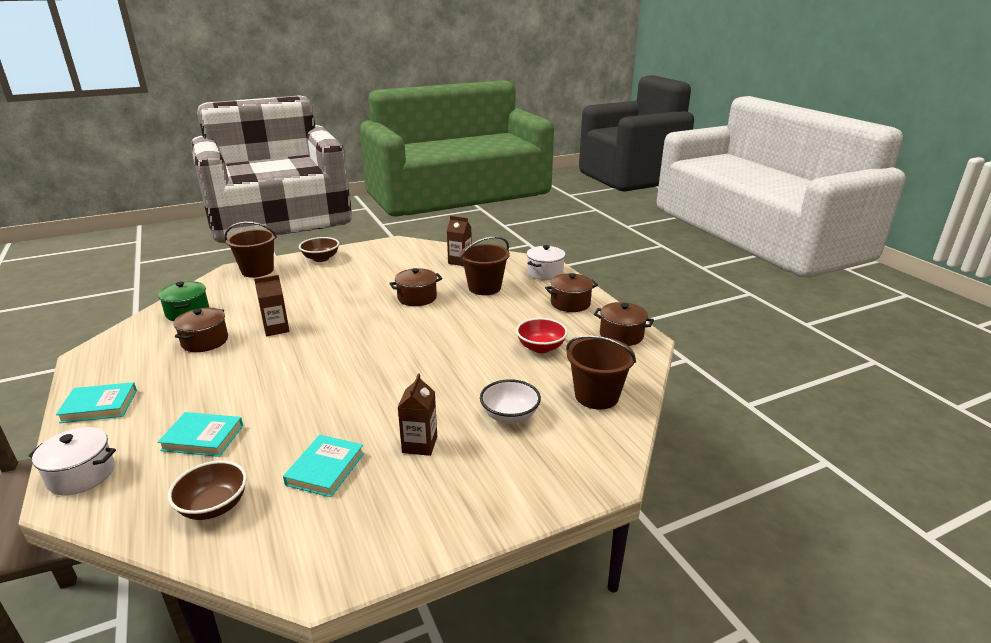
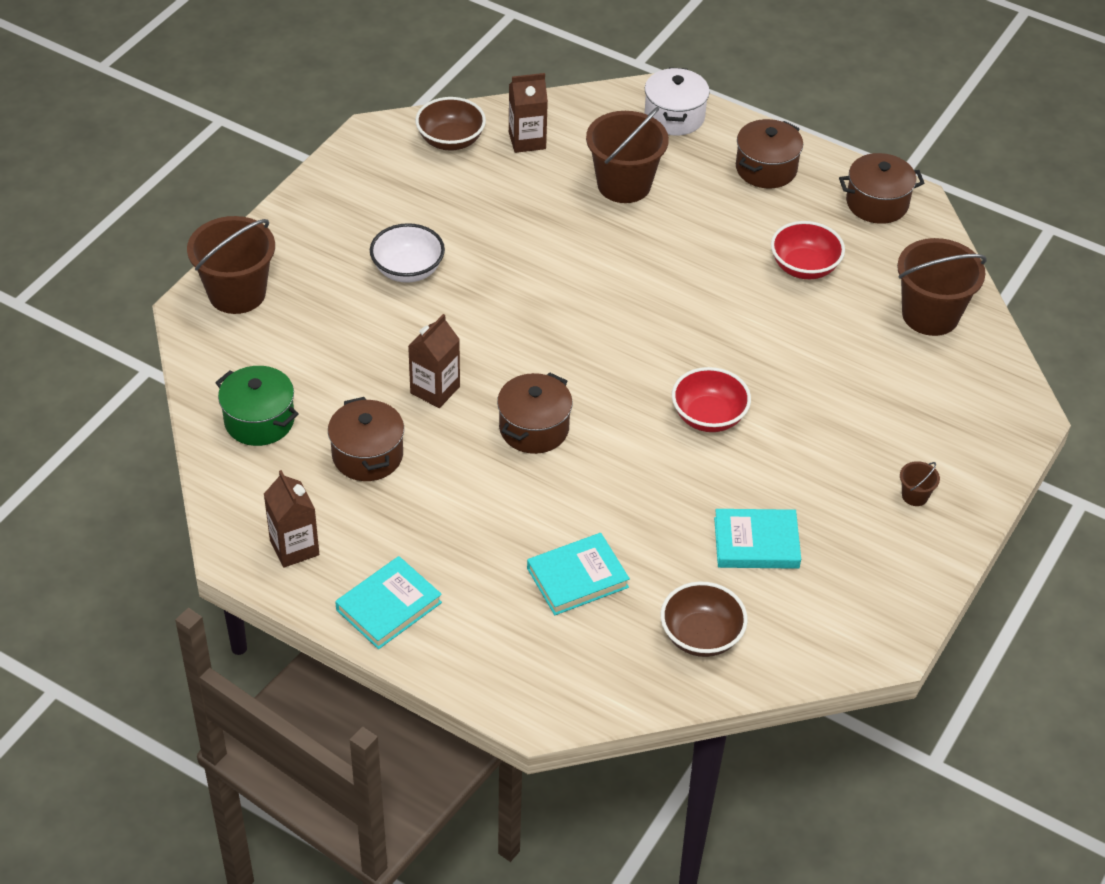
camera: 35 degrees left, 20 degrees up
(81, 475) = (513, 682): white pot -> none
(321, 258) = (302, 223): brown bowl -> brown bowl (450, 140)
(325, 469) = (756, 543): turquoise book -> turquoise book turned 75 degrees counterclockwise
(392, 392) = (708, 417): none -> red bowl
(417, 298) = (554, 246): brown pot -> brown pot (534, 428)
(419, 444) = (816, 468): brown carton -> brown carton (294, 547)
(465, 491) = (915, 496): none -> brown bucket
(510, 416) = (868, 386): white bowl -> white bowl (408, 270)

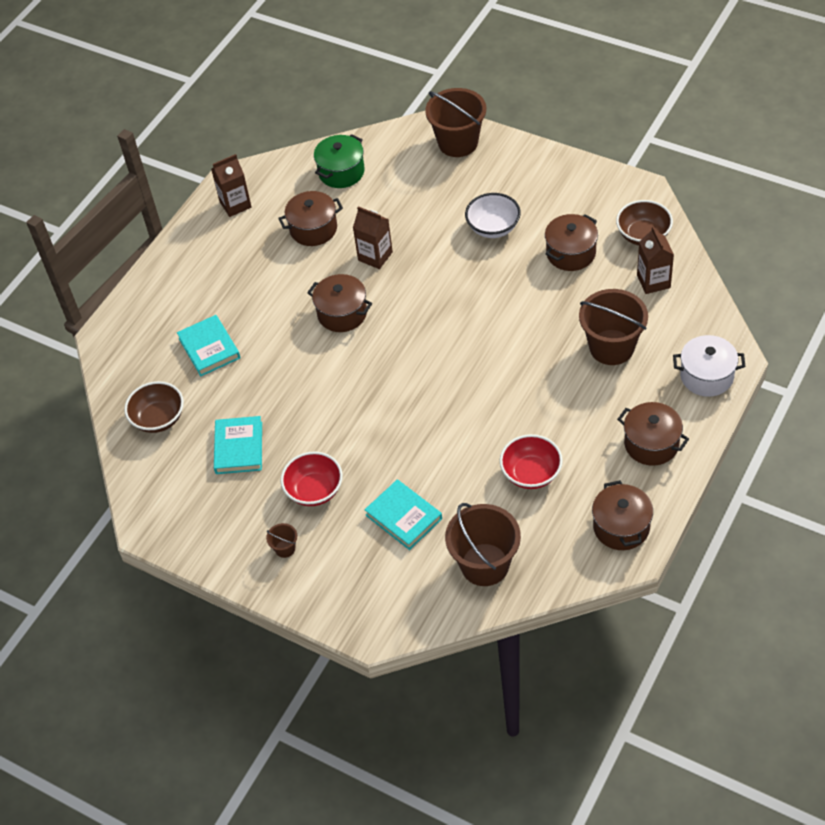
camera: 95 degrees right, 5 degrees up
(389, 606) = (188, 255): turquoise book -> turquoise book (403, 517)
(467, 204) = (571, 253): none -> brown pot
(708, 417) = (359, 414): red bowl -> red bowl (314, 490)

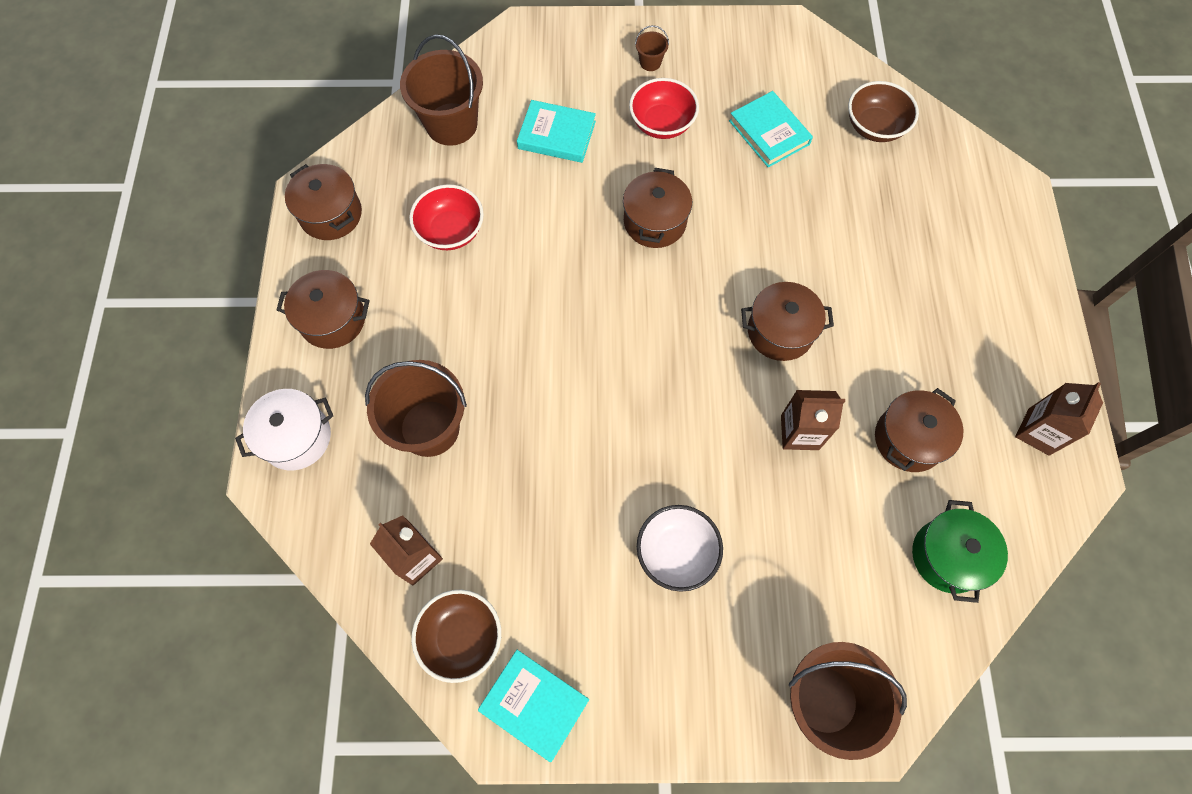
camera: 145 degrees right, 15 degrees up
(209, 348) = (893, 223): turquoise book -> turquoise book (534, 704)
(571, 253) = (548, 556): brown pot -> brown pot (655, 222)

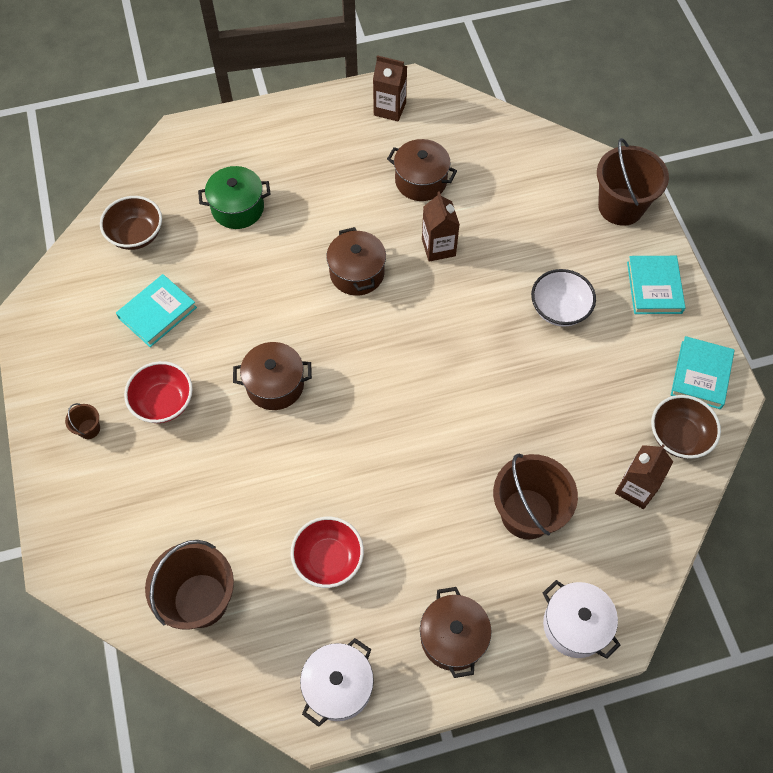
camera: 105 degrees left, 5 degrees down
(331, 214) = (338, 686): brown pot -> white pot
(557, 135) = (195, 493): turquoise book -> turquoise book (654, 287)
(947, 556) = (498, 151): green pot -> green pot (238, 208)

